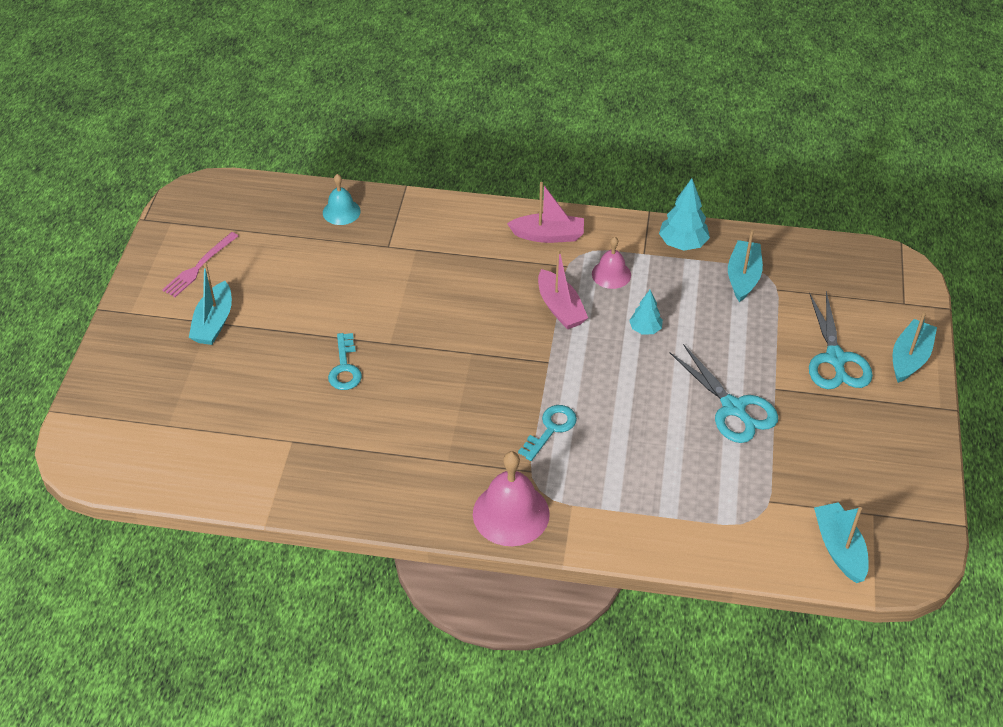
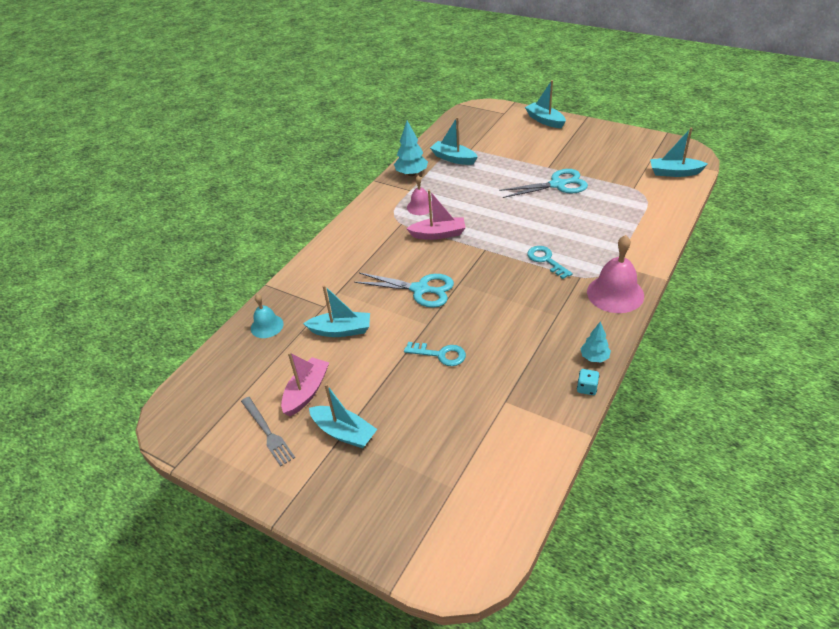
camera: 65 degrees left, 5 degrees down
(199, 266) = (267, 432): pink fork -> grey fork
(333, 511) = (587, 388): none -> turquoise dice
(355, 273) = (341, 330): none -> turquoise boat
(548, 235) = (367, 225): pink boat -> pink boat (306, 392)
(645, 329) = (477, 203): turquoise tree -> turquoise tree (594, 357)
(835, 359) = (535, 143): turquoise scissors -> turquoise scissors (420, 289)

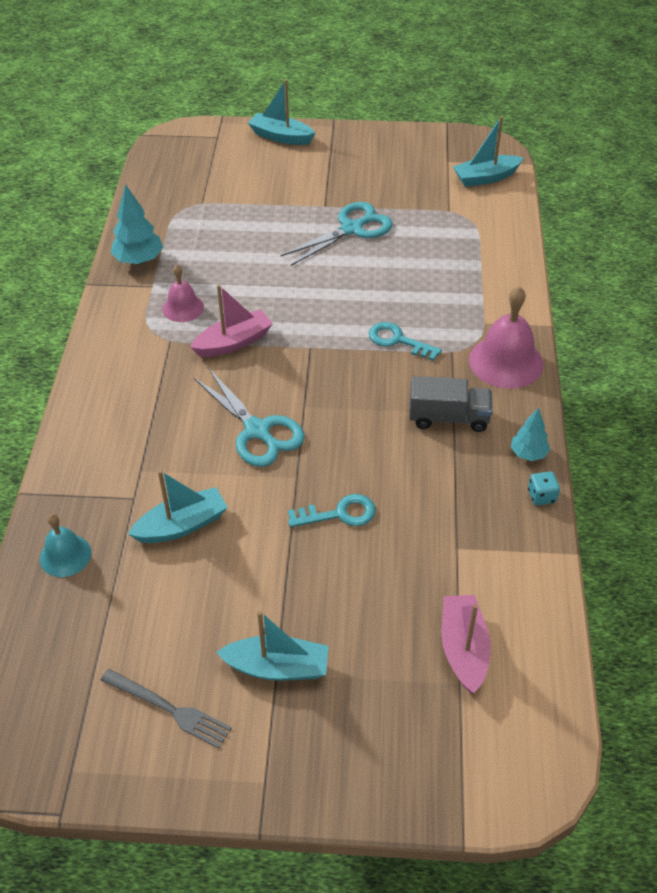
camera: 30 degrees left, 5 degrees up
(306, 392) = (188, 631): pink boat -> pink boat (463, 649)
(420, 289) = (257, 431): turquoise scissors -> turquoise scissors turned 60 degrees clockwise
(453, 158) = (186, 222): turquoise boat -> none
(551, 318) = (448, 418): none -> grey truck

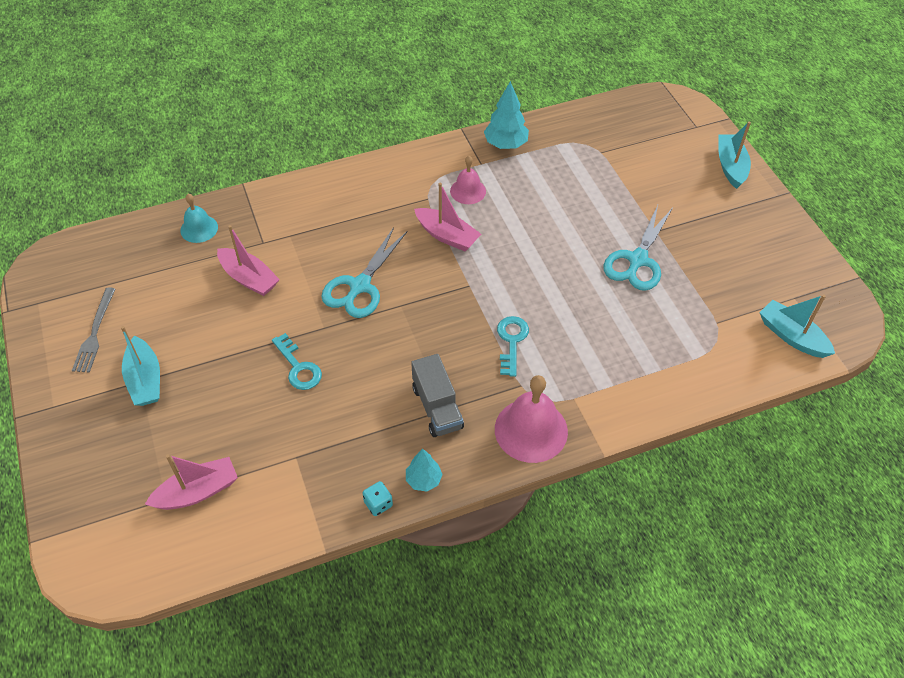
camera: 65 degrees right, 5 degrees up
(182, 525) = (249, 278): turquoise boat -> pink boat
(352, 229) = (637, 260): turquoise scissors -> turquoise scissors turned 90 degrees clockwise

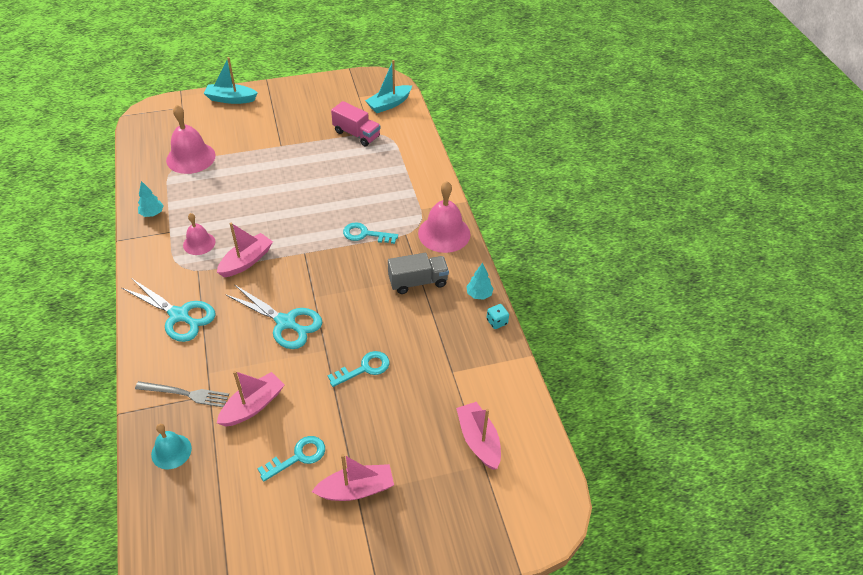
camera: 85 degrees left, 5 degrees down
(95, 333) = (288, 542): grey fork -> grey fork (185, 394)
(145, 380) = (356, 489): turquoise boat -> pink boat
(187, 325) = (298, 457): none -> turquoise key
(505, 144) = (152, 214): turquoise tree -> turquoise tree, size x0.63
(606, 154) = (191, 157): none -> pink bell
(637, 260) = (306, 159): turquoise scissors -> turquoise scissors (179, 315)
(707, 306) = (356, 134): none -> pink truck

